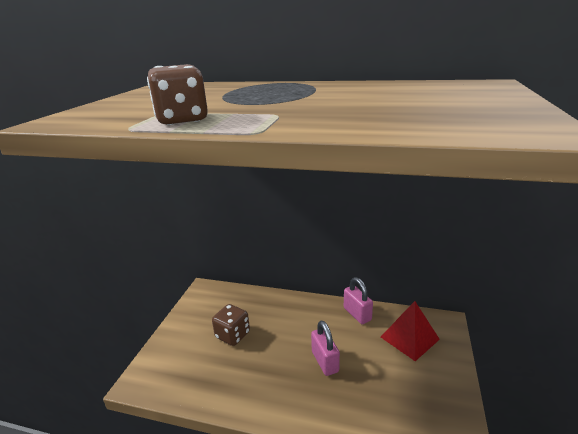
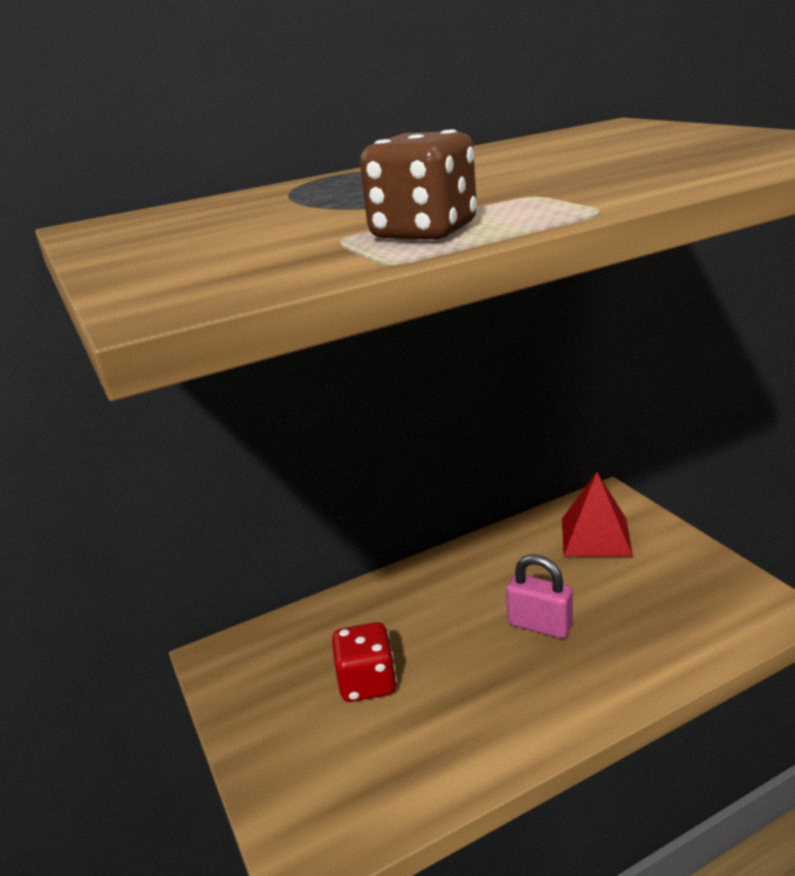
camera: 40 degrees left, 0 degrees up
(232, 335) = (367, 683): brown dice -> red dice
(357, 314) = (502, 548): pink padlock -> none

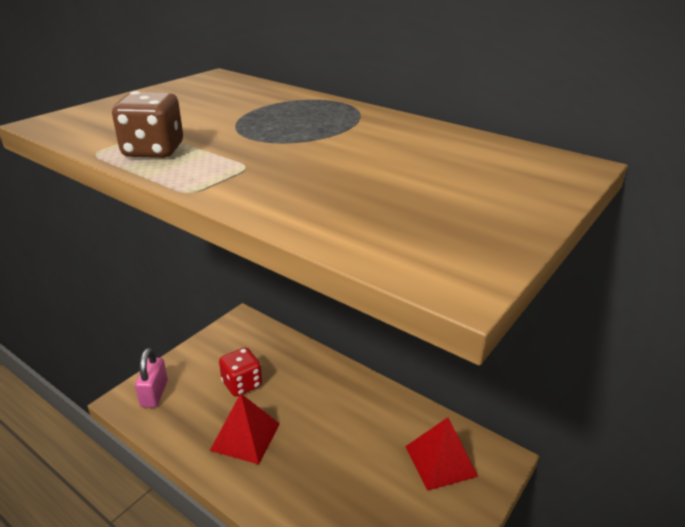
camera: 60 degrees right, 5 degrees up
(478, 697) = (245, 437): none -> red pyramid
(540, 625) = (322, 451): pink padlock -> pink padlock (154, 394)

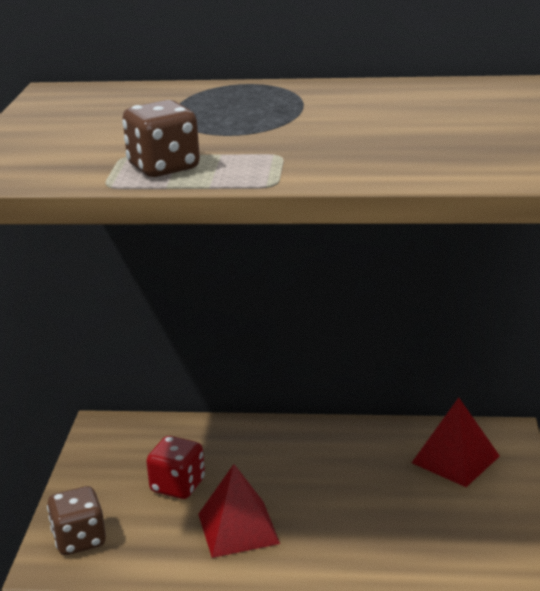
camera: 30 degrees left, 5 degrees down
(154, 394) = (79, 540): pink padlock -> brown dice

